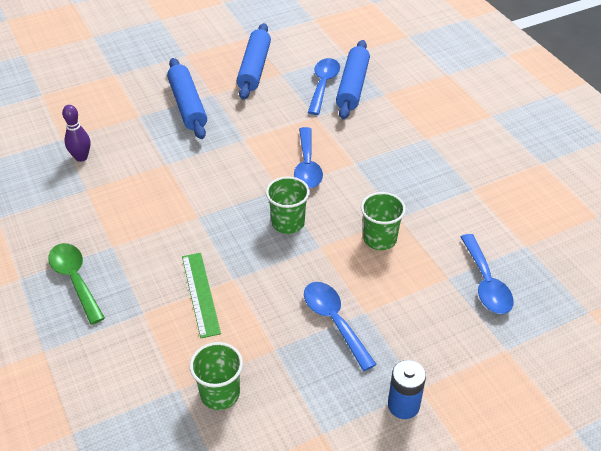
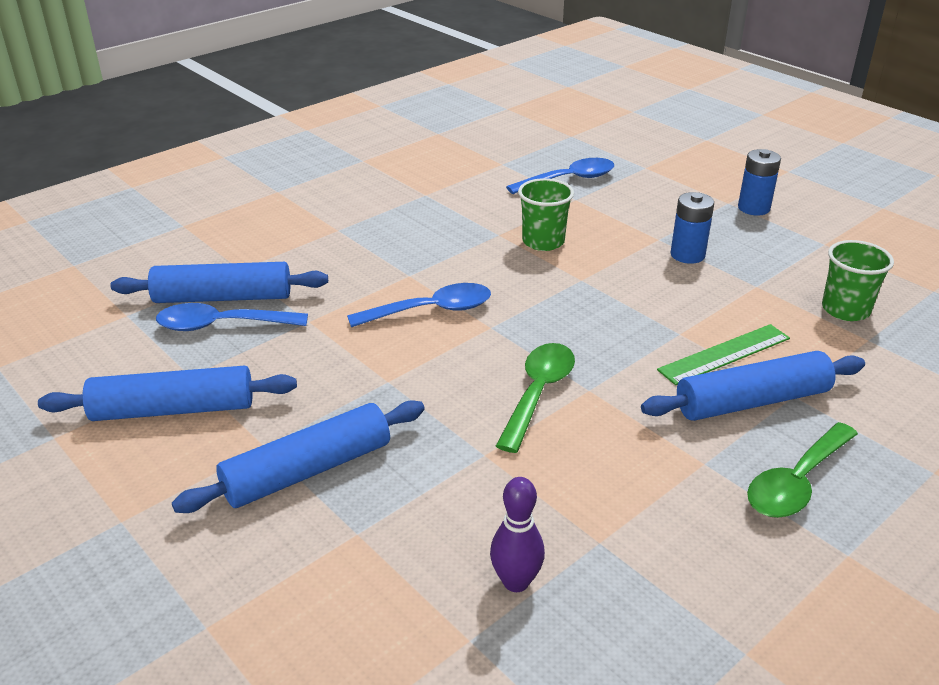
camera: 105 degrees left, 10 degrees down
(148, 288) = (752, 401): none -> blue rolling pin
(205, 194) = (538, 393): none -> green spoon
(288, 223) = (554, 308): green cup -> none
(334, 321) = (687, 255): blue spoon -> blue battery

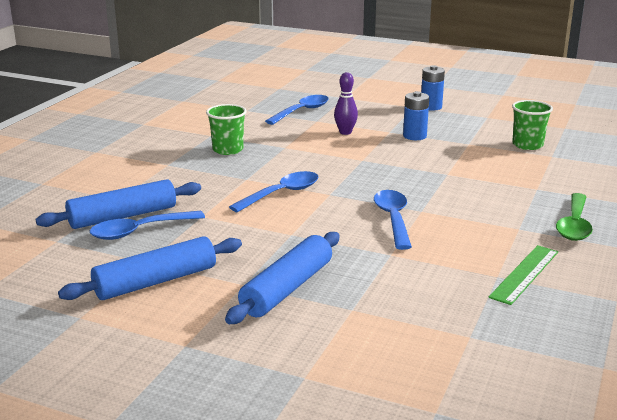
camera: 25 degrees left, 10 degrees down
(516, 582) = (469, 305): purple bowling pin -> purple bowling pin (345, 132)
(538, 393) = (393, 219): green spoon -> blue spoon
(543, 242) = (318, 145): green cup -> green cup (228, 150)
(724, 354) = (482, 178): green ruler -> green ruler (525, 274)
(752, 401) = (518, 196): blue rolling pin -> none

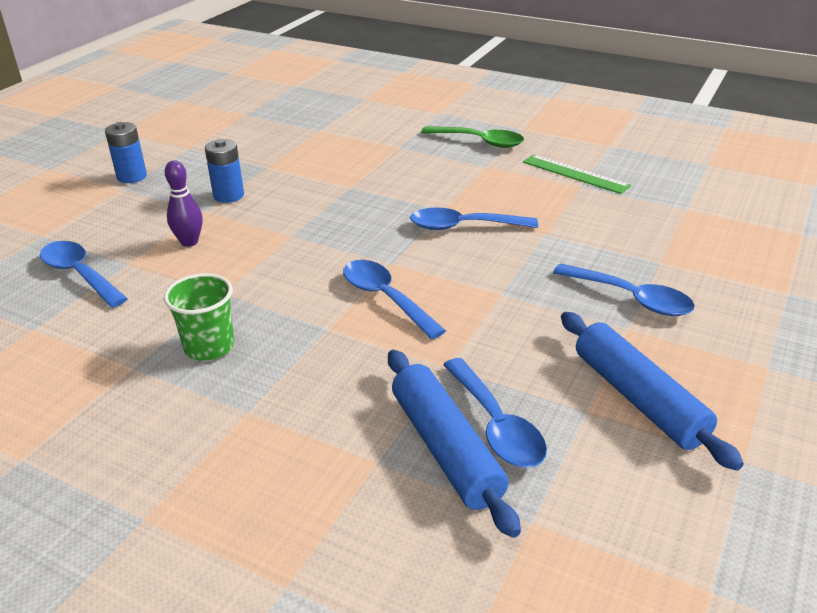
camera: 85 degrees left, 10 degrees up
(287, 288) = (631, 298): blue rolling pin -> blue spoon
(527, 145) = (286, 137): green cup -> none

